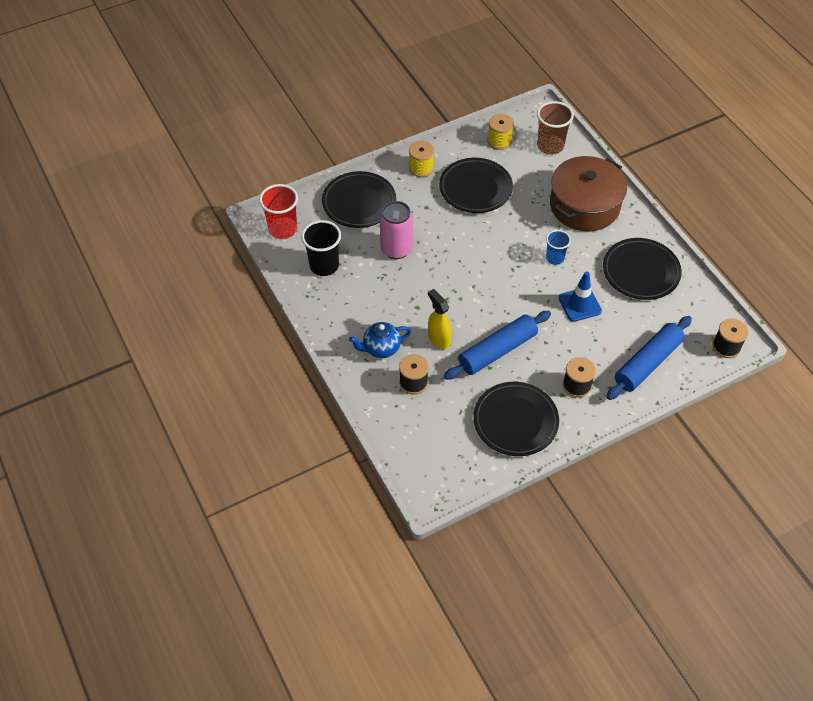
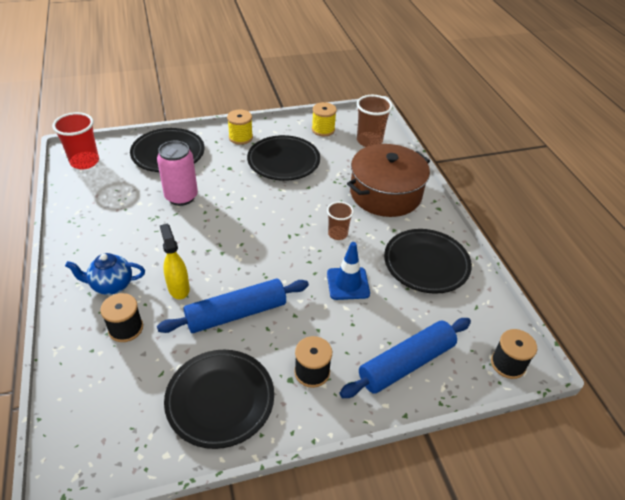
camera: 10 degrees right, 10 degrees down
(324, 266) = (103, 198): black cup -> none
(555, 258) = (337, 234): blue cup -> brown cup

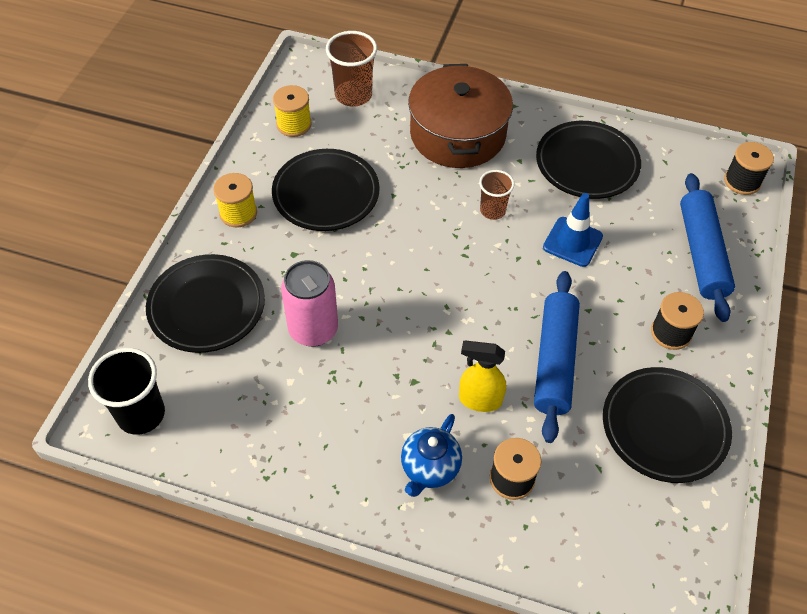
camera: 55 degrees left, 10 degrees up
(84, 162) = (141, 414): red cup -> black cup

